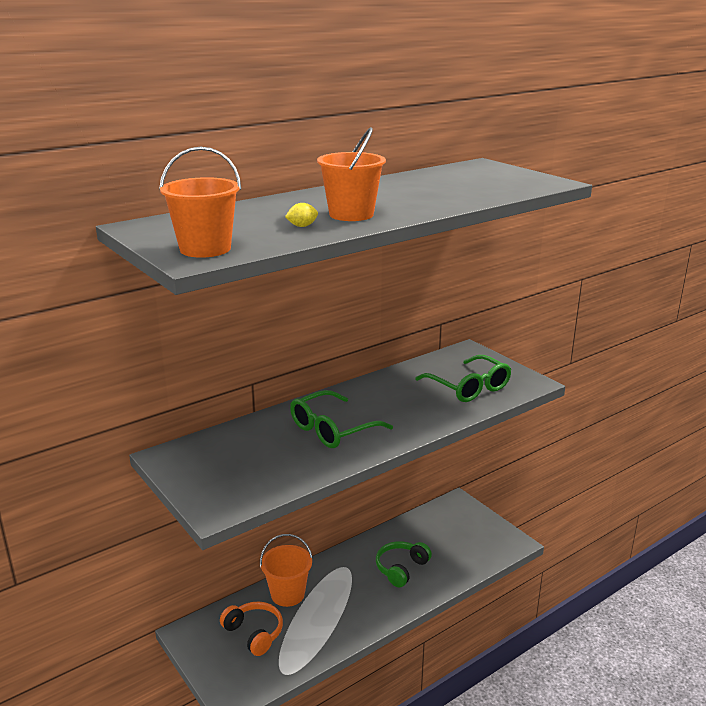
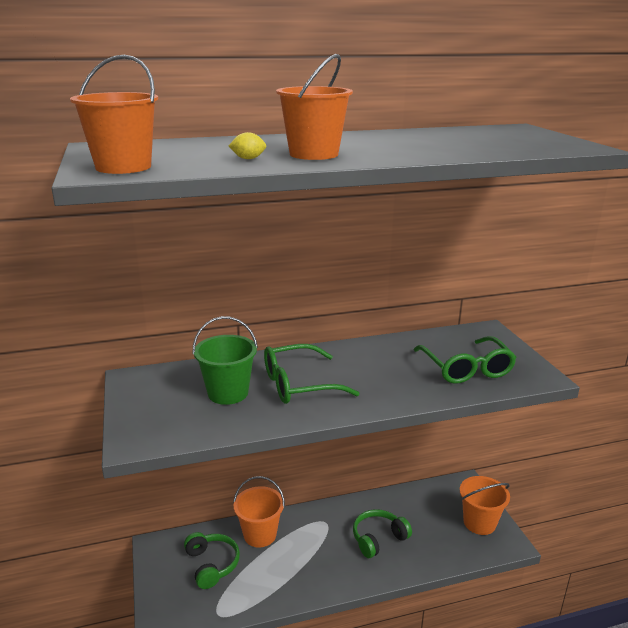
camera: 20 degrees right, 0 degrees up
(254, 633) = (212, 564): orange headphones -> green headphones
(272, 450) = (228, 393): none -> green bucket
(483, 532) = (479, 523): none -> orange bucket

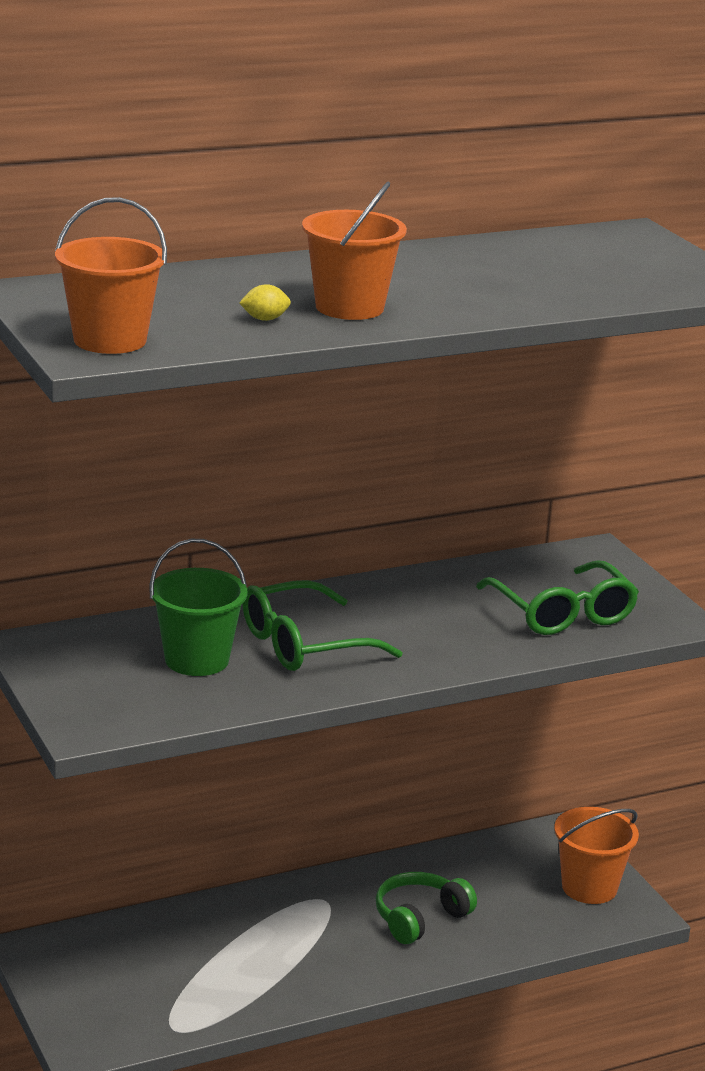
camera: 10 degrees left, 0 degrees up
(212, 564) = (142, 968): green headphones -> none
(260, 534) = (213, 923): orange bucket -> none

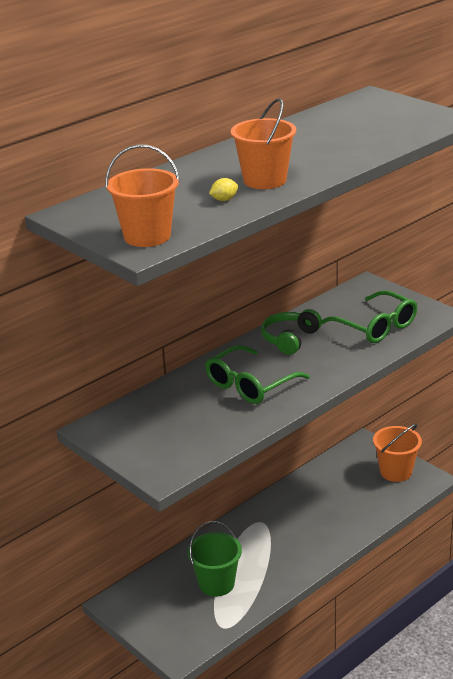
camera: 15 degrees left, 5 degrees up
(197, 660) = (196, 412): green bucket -> green bucket (216, 584)
(419, 918) = (318, 517): green headphones -> green headphones (290, 339)

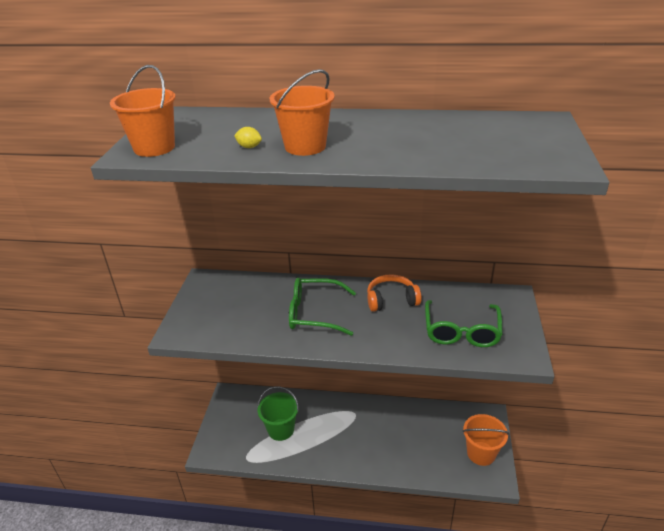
camera: 50 degrees right, 5 degrees up
(290, 339) = (391, 300): green headphones -> orange headphones

